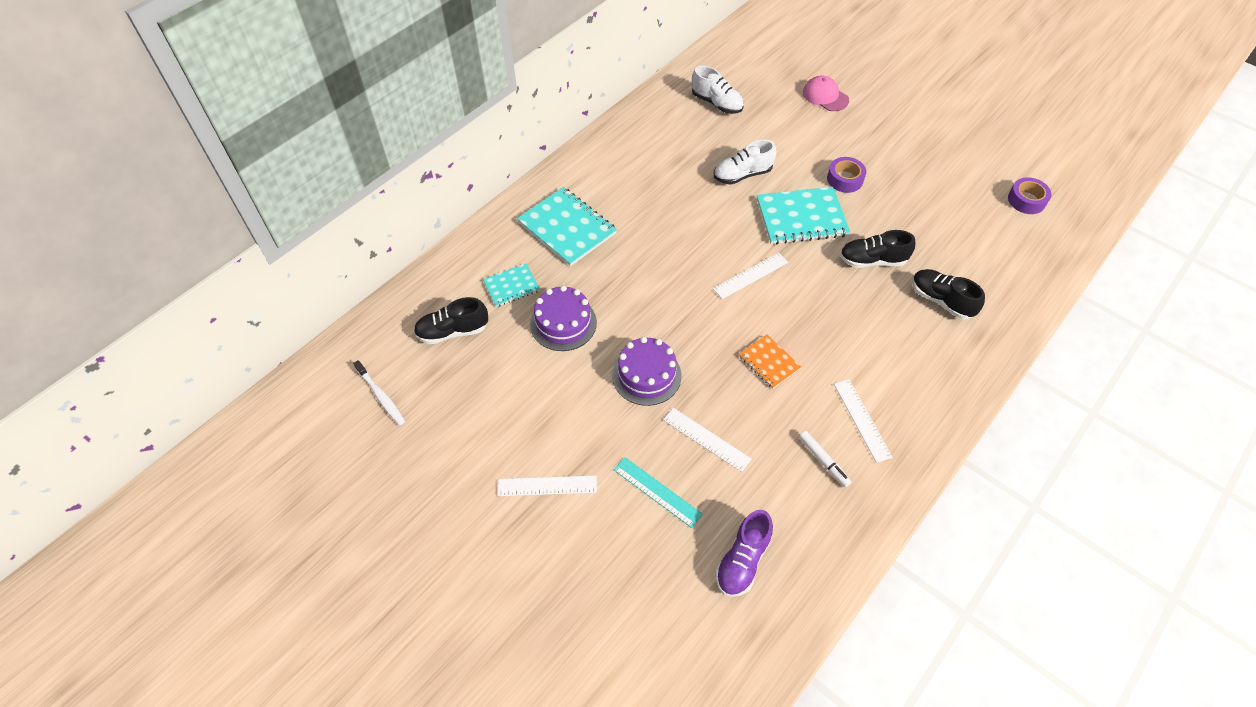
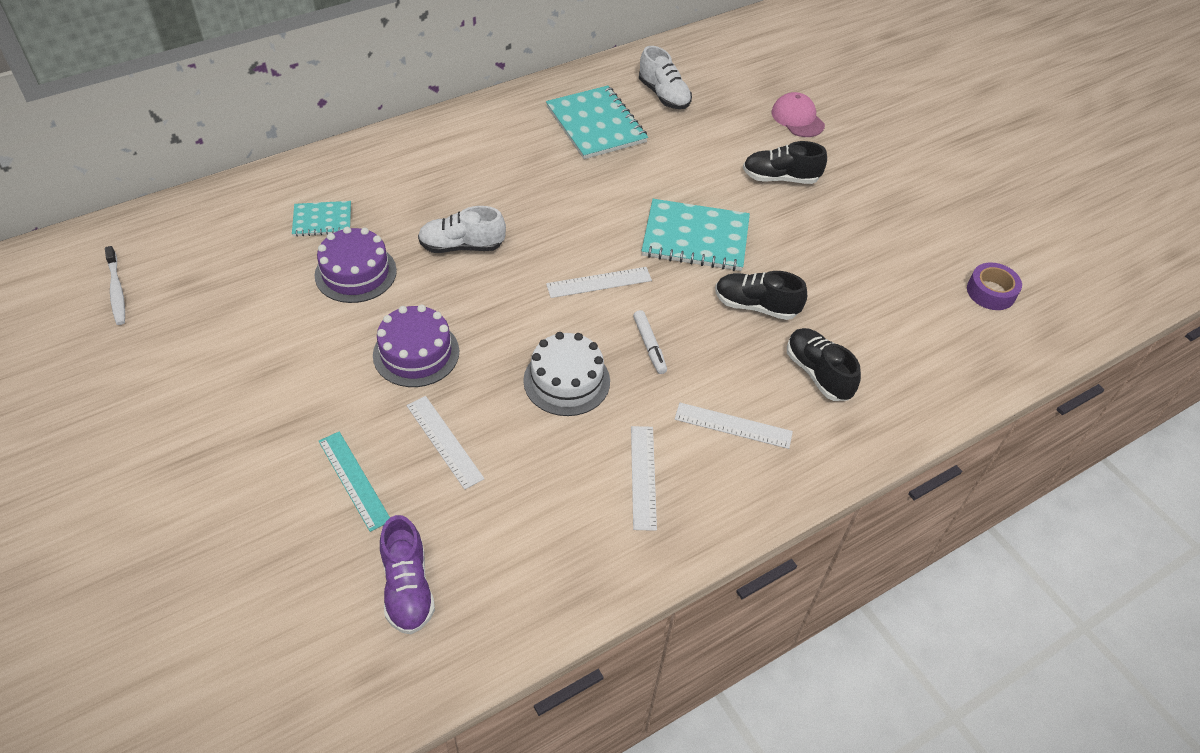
camera: 15 degrees right, 5 degrees down
(452, 331) = (231, 248): black shoe -> black shoe (780, 178)
(547, 486) = (235, 435): white ruler -> white ruler (733, 425)
(567, 228) = (418, 178): turquoise notebook -> turquoise notebook (596, 124)
(742, 175) = (651, 175): white shoe -> white shoe (462, 246)
(742, 561) = (407, 588): purple shoe -> purple shoe turned 60 degrees counterclockwise
(769, 362) = (566, 381): orange notebook -> white cake
(823, 461) = (569, 508): white marker -> white marker (649, 346)
(845, 179) = (771, 211): purple tape -> none

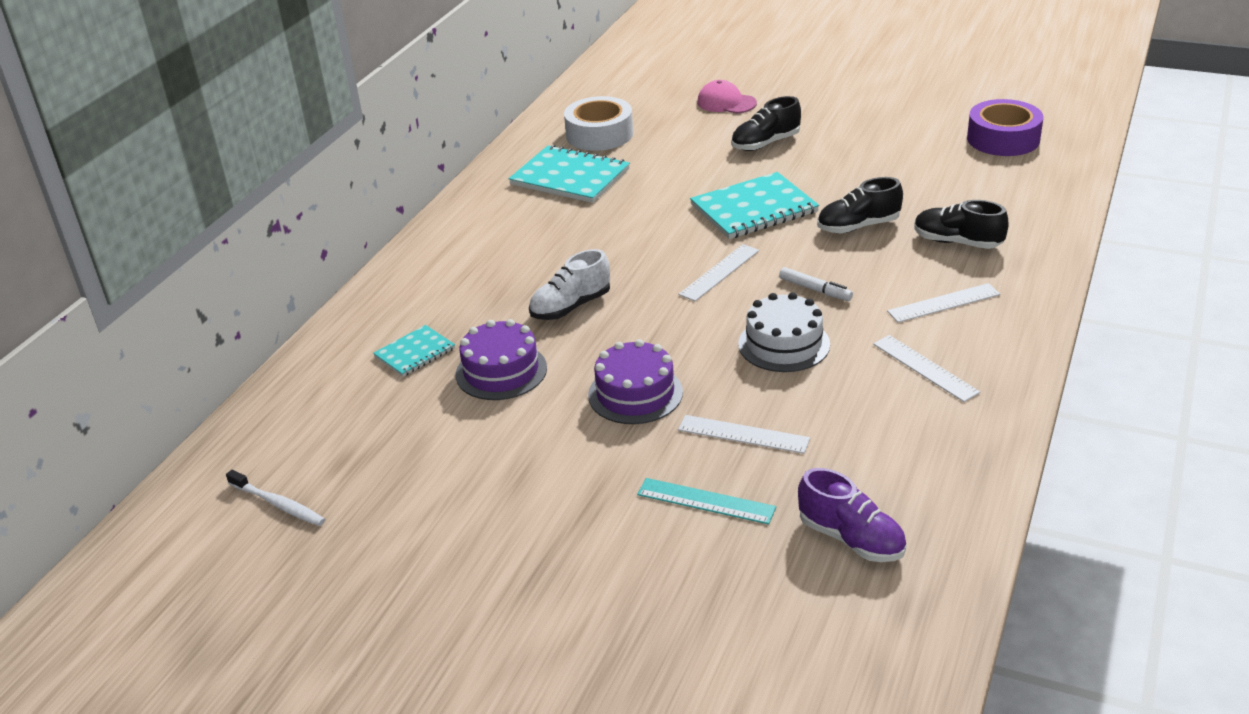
camera: 30 degrees left, 15 degrees down
(664, 95) = (599, 134): white shoe -> white tape
(990, 292) = (1003, 139): purple tape -> purple tape, size x1.57

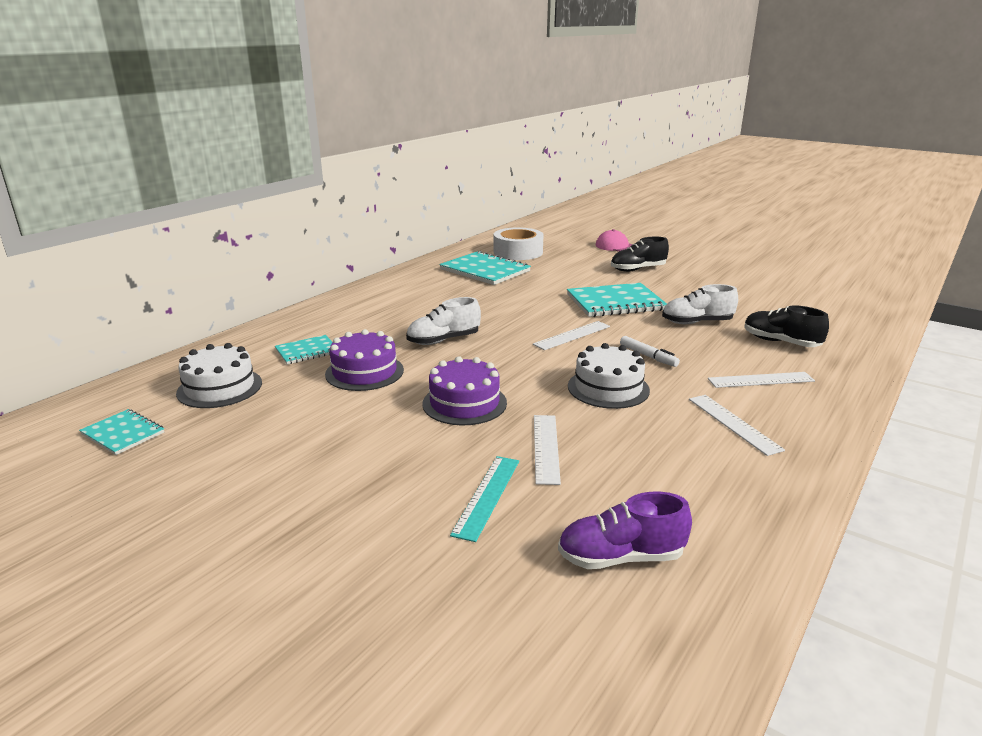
camera: 10 degrees right, 10 degrees down
(278, 504) = (123, 433): white toothbrush -> turquoise notebook
(344, 424) = (220, 388): none -> white cake
(706, 501) = (487, 496): turquoise ruler -> turquoise ruler turned 75 degrees clockwise
(743, 434) = (546, 448): white ruler -> white ruler turned 60 degrees clockwise
(851, 539) = (620, 557): purple shoe -> purple shoe turned 120 degrees clockwise
(858, 226) = (697, 322): black shoe -> white shoe
(1003, 139) = (829, 287): purple tape -> none

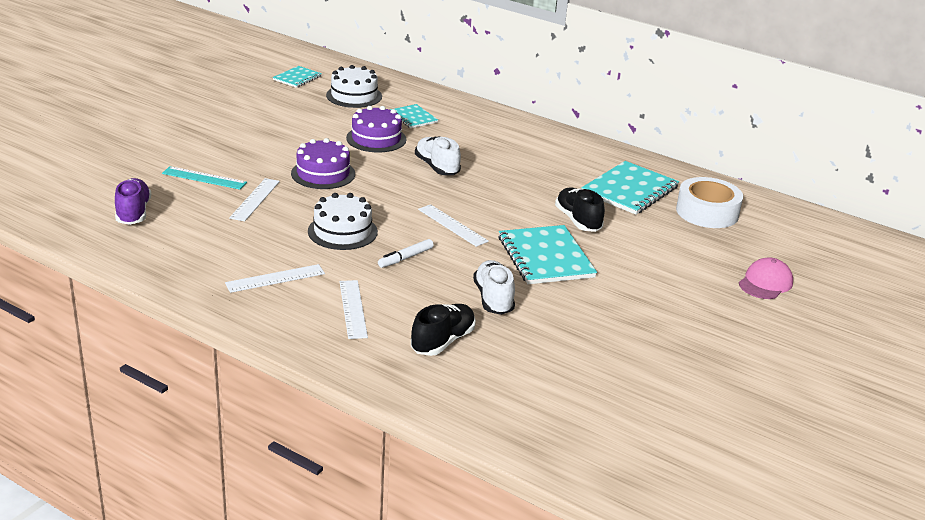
camera: 85 degrees right, 5 degrees up
(546, 448) = (255, 199): white ruler -> white ruler turned 75 degrees counterclockwise
(638, 269) = (668, 286): black shoe -> black shoe (578, 221)

